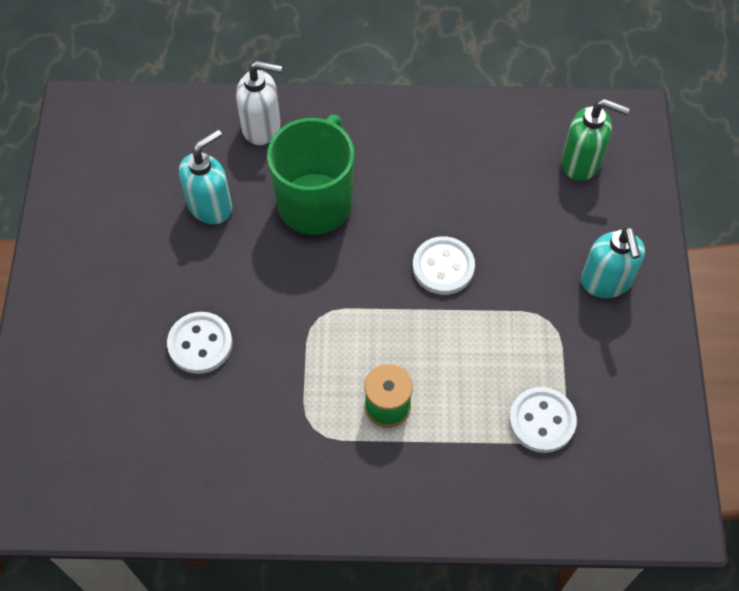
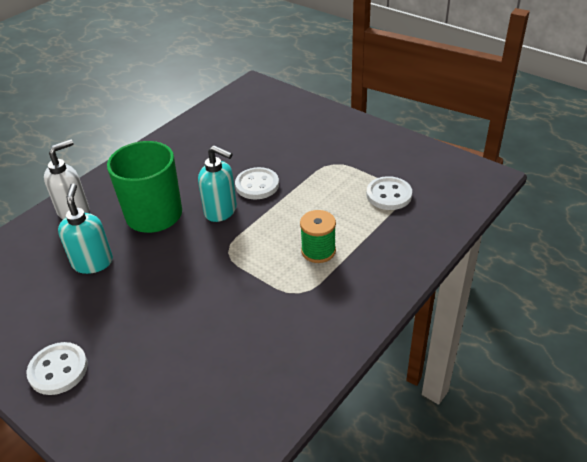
camera: 50 degrees left, 20 degrees down
(200, 344) = (180, 319): white button -> white button (58, 370)
(581, 162) = (257, 110): green soap dispenser -> none
(606, 282) = (332, 135): turquoise soap dispenser -> turquoise soap dispenser (221, 211)

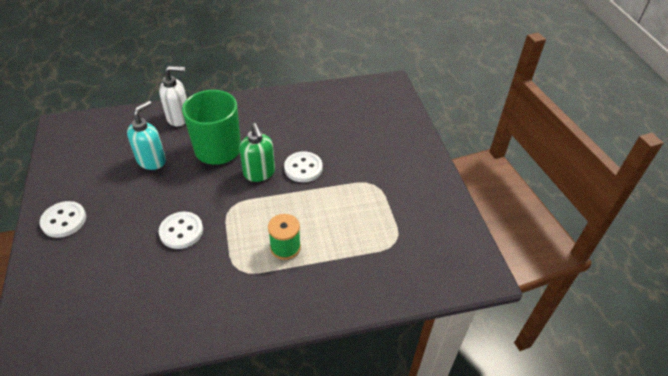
camera: 35 degrees right, 5 degrees up
(221, 211) = (259, 173): turquoise soap dispenser -> green soap dispenser
(389, 195) = (384, 237): white button -> white button (181, 231)

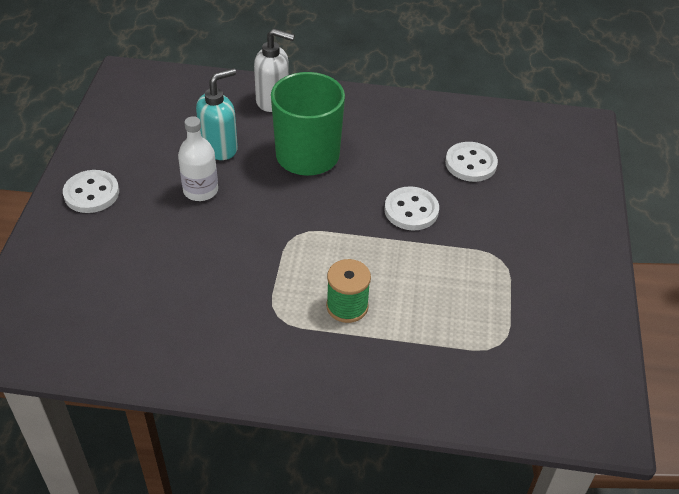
camera: 20 degrees right, 0 degrees up
(149, 195) = (200, 190): none -> white bottle
(181, 231) = (224, 247): white button -> white button (470, 163)
(259, 173) = (350, 201): green soap dispenser -> none

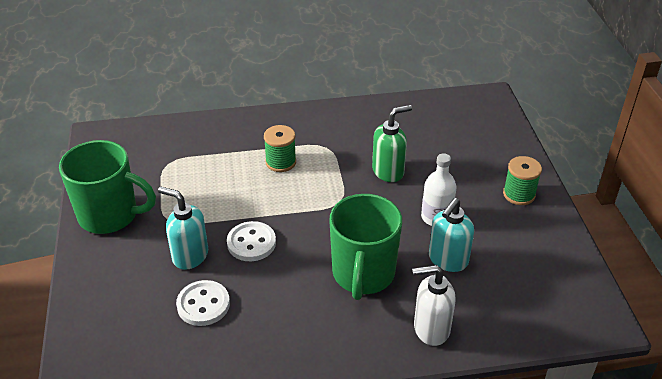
camera: 165 degrees right, 5 degrees down
(91, 193) = (519, 194): white button -> green spool
(218, 258) = (388, 171): none -> green soap dispenser
(480, 212) = (190, 256): none -> turquoise soap dispenser
(572, 282) = (110, 215): none -> green mug

